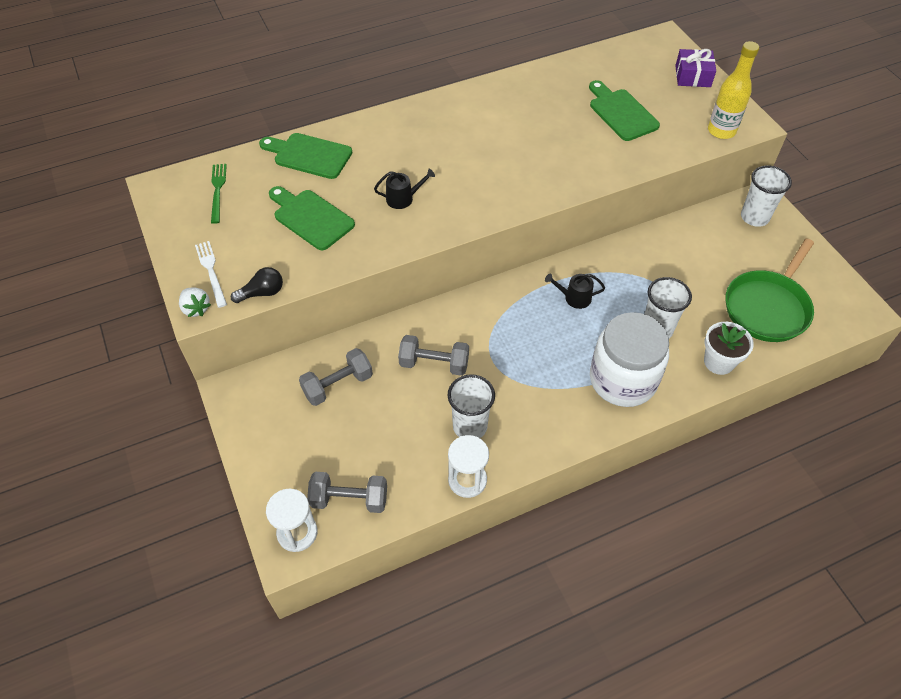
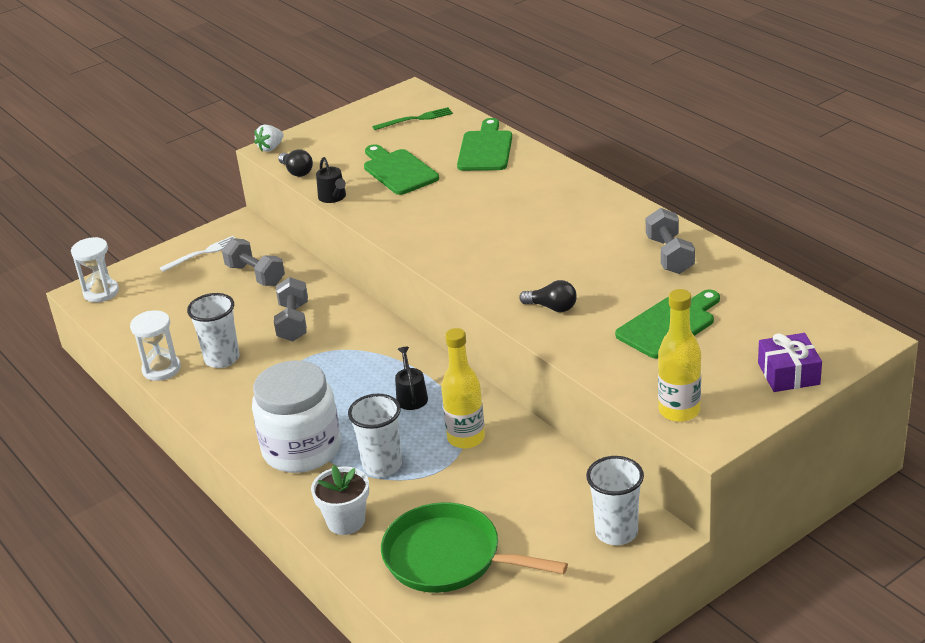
camera: 80 degrees right, 20 degrees down
(211, 271) = (315, 143): white fork -> white fork (202, 253)
(311, 218) = (398, 171): green cutting board -> green cutting board turned 60 degrees counterclockwise
(349, 499) = (135, 310): grey dumbbell -> grey dumbbell (669, 255)
(403, 198) = (445, 212): black watering can -> black watering can (333, 197)
(577, 164) = (552, 307): none -> black light bulb
(636, 274) = (466, 438): none -> yellow bottle

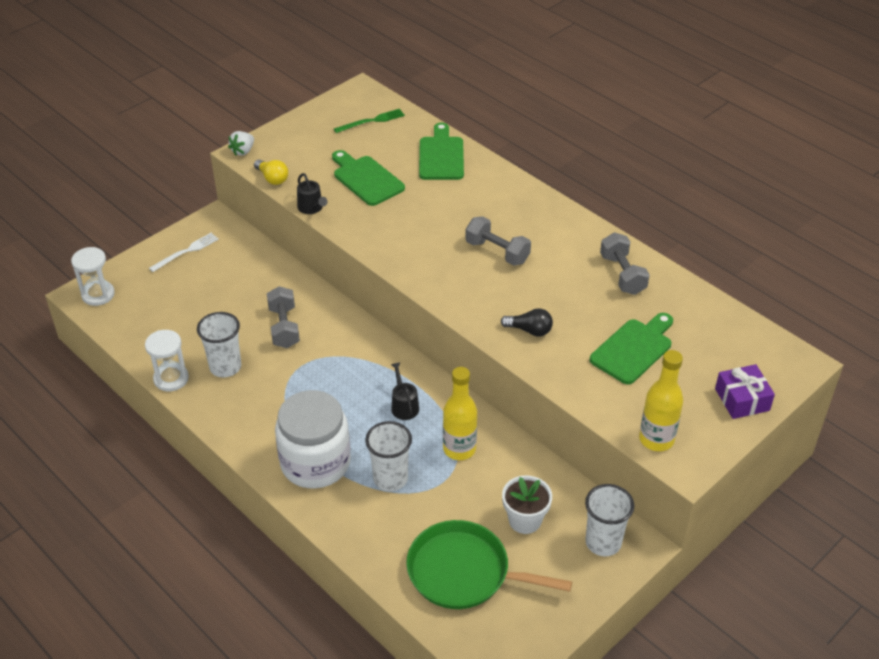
camera: 10 degrees left, 10 degrees up
(255, 275) = (240, 276): grey dumbbell -> grey dumbbell (497, 252)
(296, 171) = (272, 178): black light bulb -> yellow light bulb
(346, 521) = (368, 537): white flower pot -> white flower pot (525, 520)

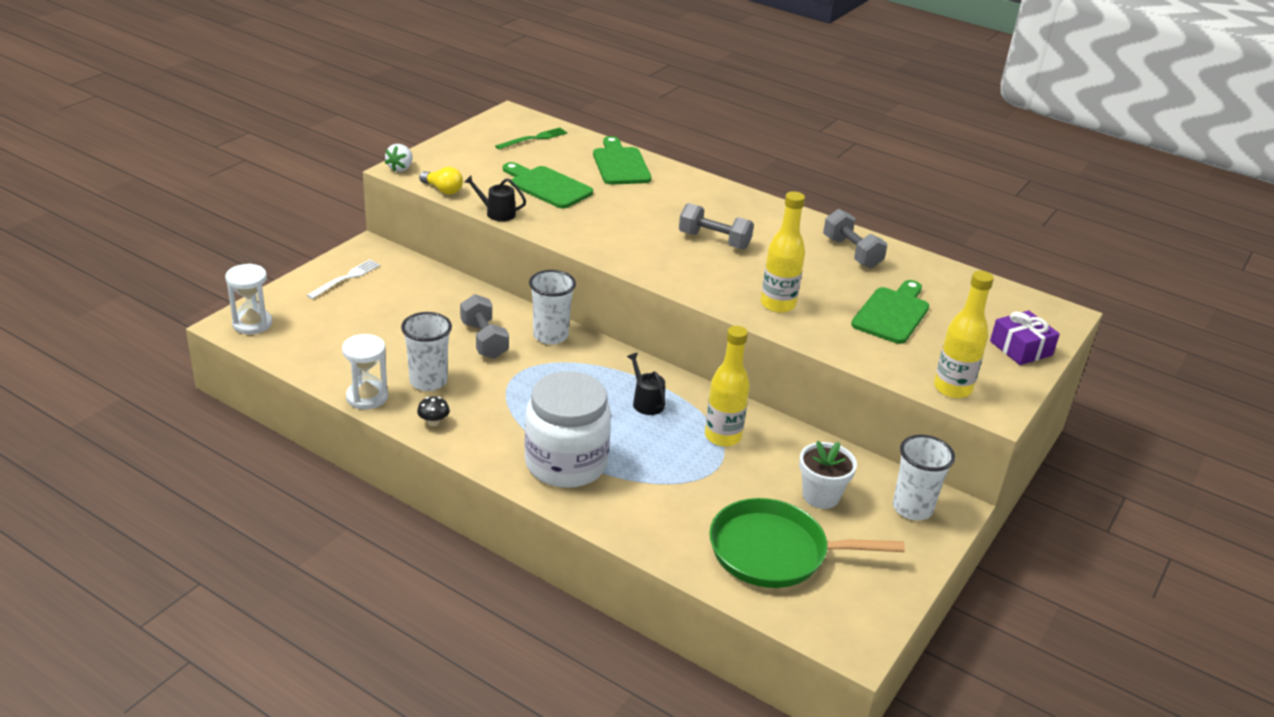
camera: 15 degrees left, 10 degrees down
(218, 409) = (433, 422): none -> black mushroom
(311, 208) = (497, 213): black watering can -> black watering can turned 150 degrees clockwise
(390, 479) = (657, 471): white cup -> white cup (550, 336)
(529, 330) = (778, 304): black light bulb -> yellow bottle

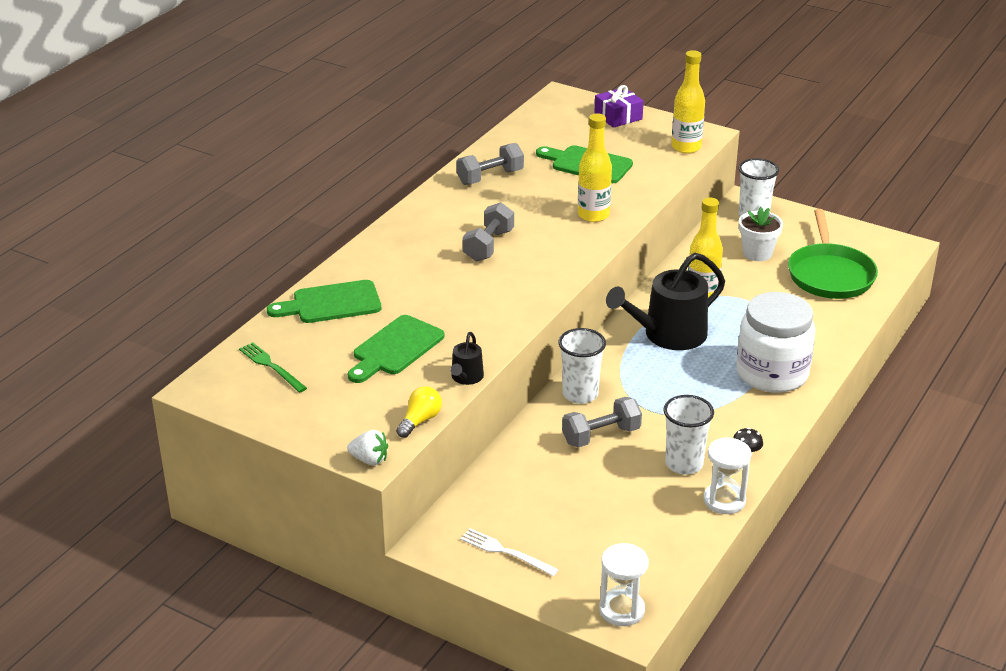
camera: 90 degrees left, 0 degrees up
(646, 402) = (668, 335): black watering can -> black watering can, size x2.14

